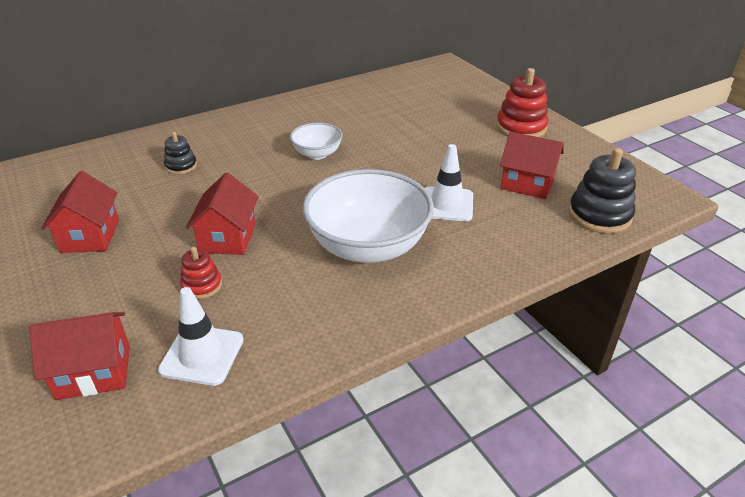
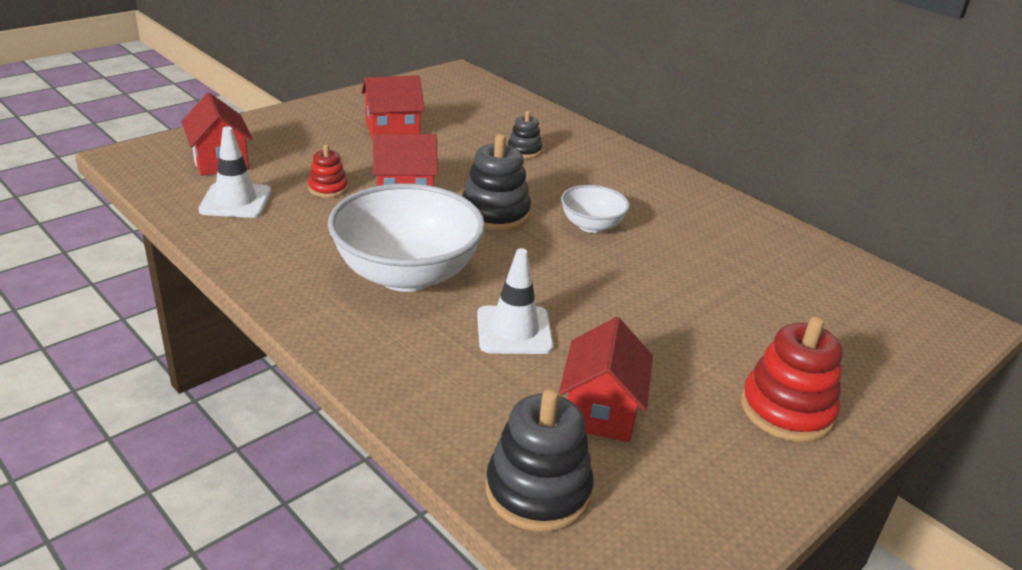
camera: 75 degrees right, 5 degrees down
(286, 194) = (495, 214): none -> black stacking toy

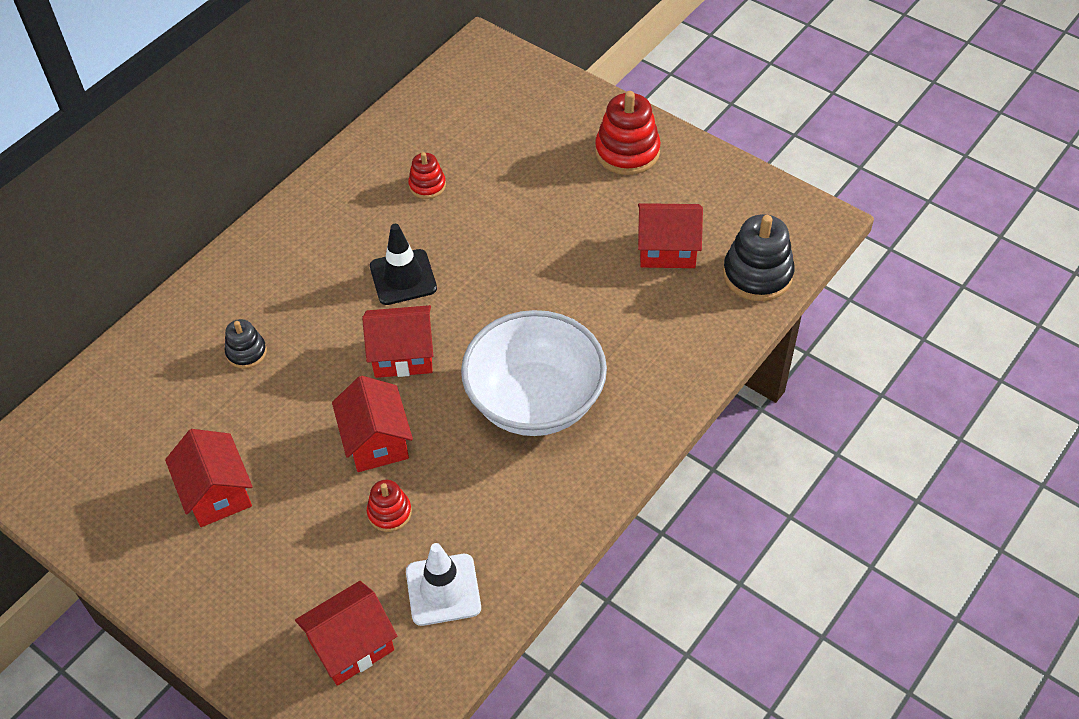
camera: 95 degrees left, 20 degrees up
(495, 214) = (403, 355): black stacking toy -> red house
(514, 330) = (592, 311): white traffic cone -> none
(591, 226) = (403, 277): white bowl -> black traffic cone
(719, 254) = (427, 185): none -> red stacking toy

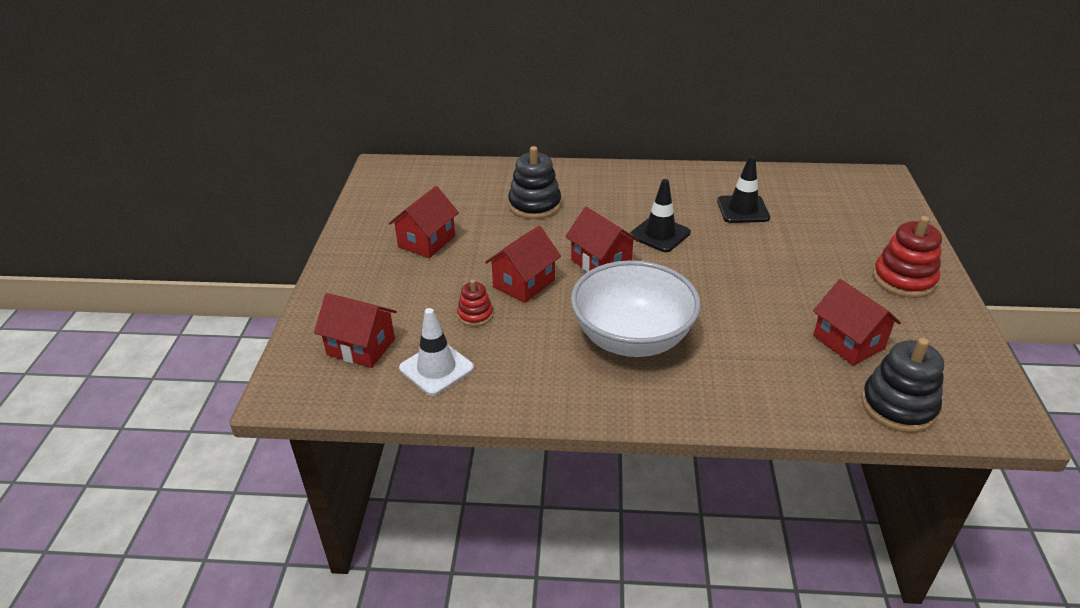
camera: 55 degrees right, 15 degrees down
(246, 352) = (534, 205): black stacking toy -> black stacking toy, size x1.77
(427, 185) = (743, 209): red stacking toy -> black traffic cone

